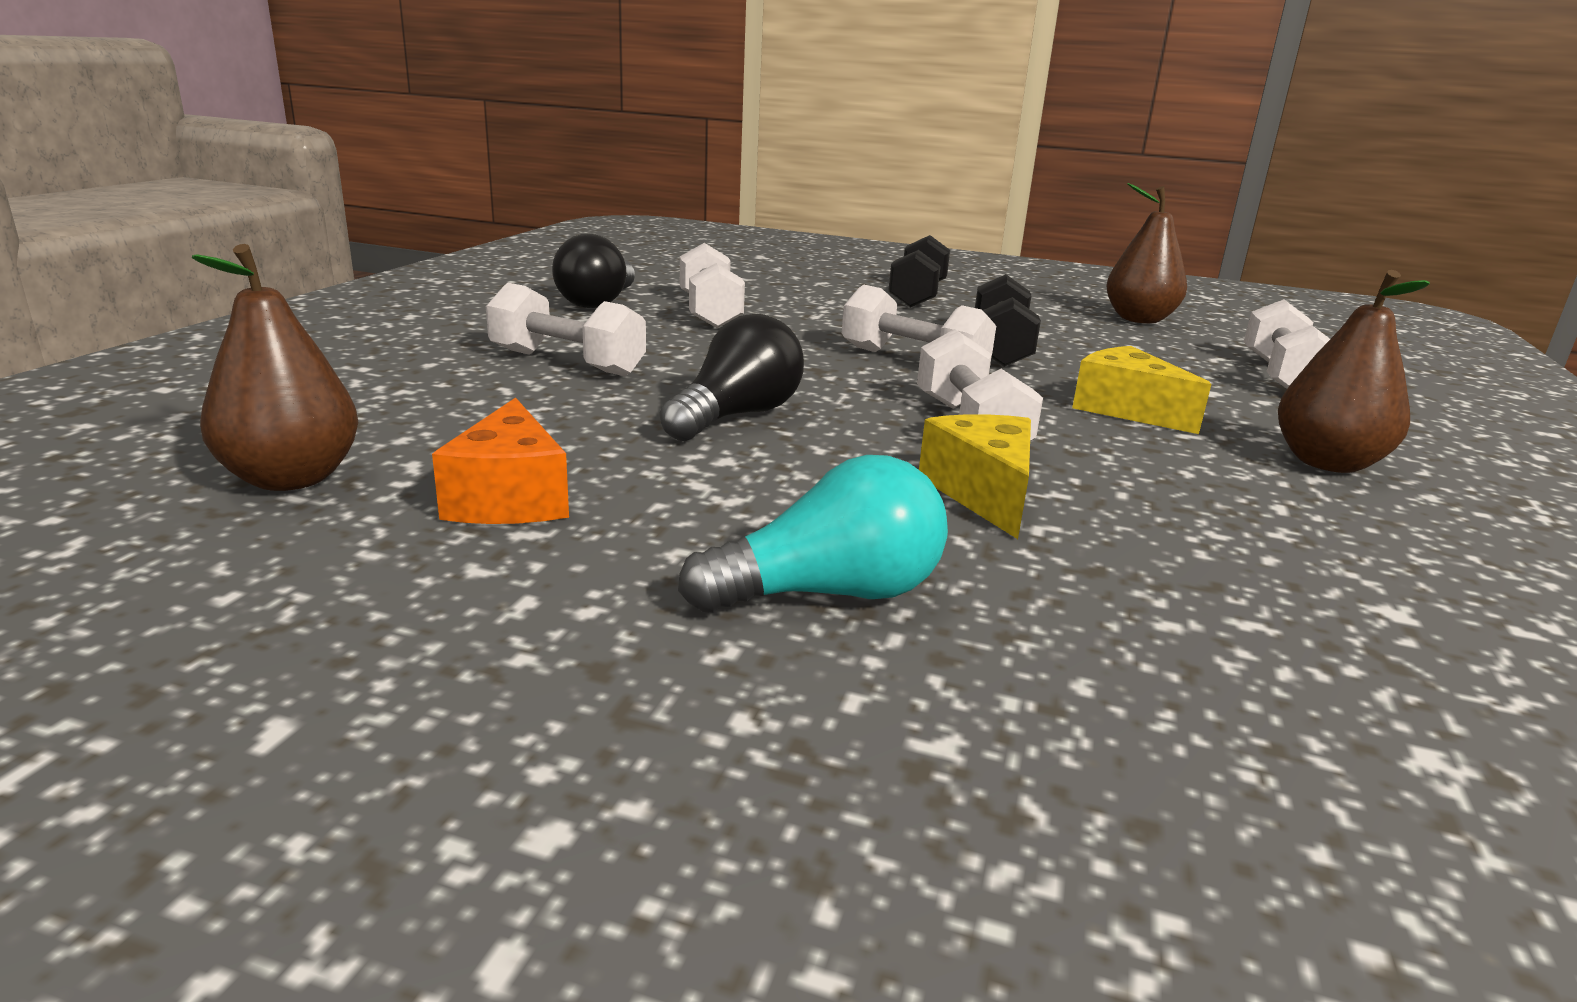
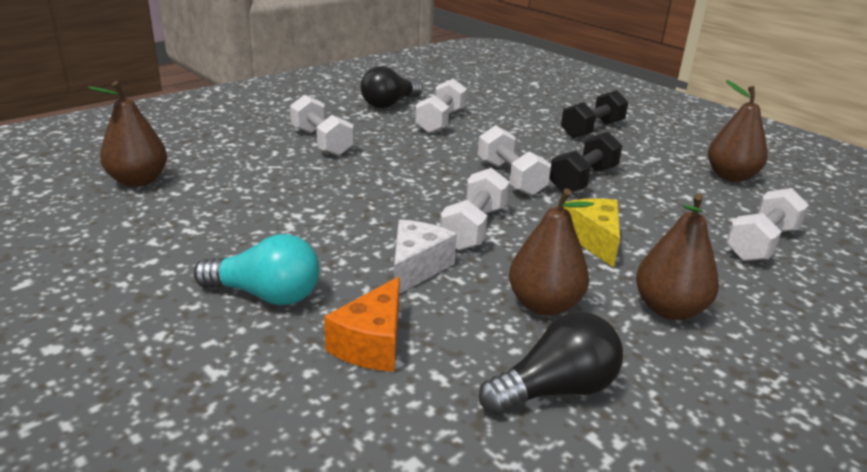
camera: 30 degrees right, 5 degrees up
(509, 498) = (203, 211): orange cheese -> orange cheese (371, 344)
(736, 416) = (359, 192): black light bulb -> black light bulb (555, 390)
(983, 493) = (416, 268): yellow cheese -> white cheese
(1205, 495) = (544, 305): none -> brown pear

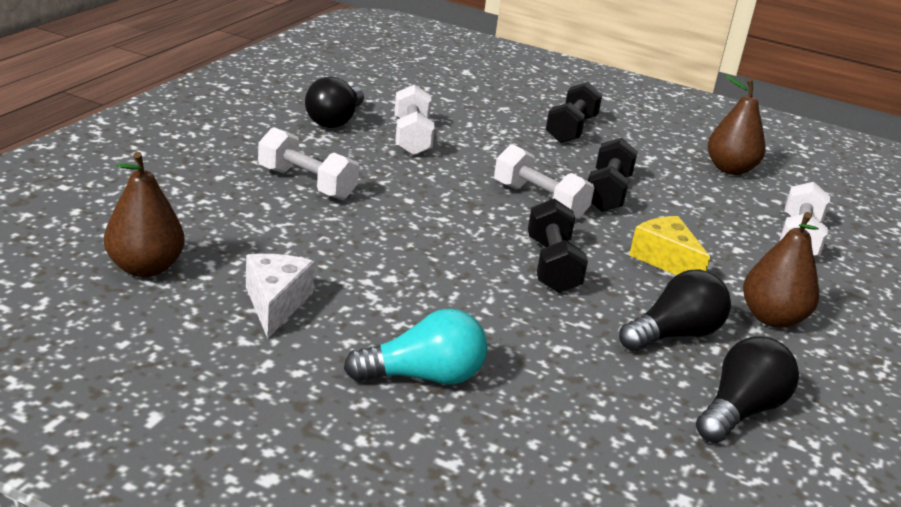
camera: 25 degrees left, 0 degrees up
(371, 344) = (563, 404): orange cheese -> none
(416, 268) = (536, 319): white cheese -> white cheese (276, 304)
(474, 228) = (552, 266): white dumbbell -> black dumbbell
(544, 305) = (674, 335): brown pear -> black light bulb

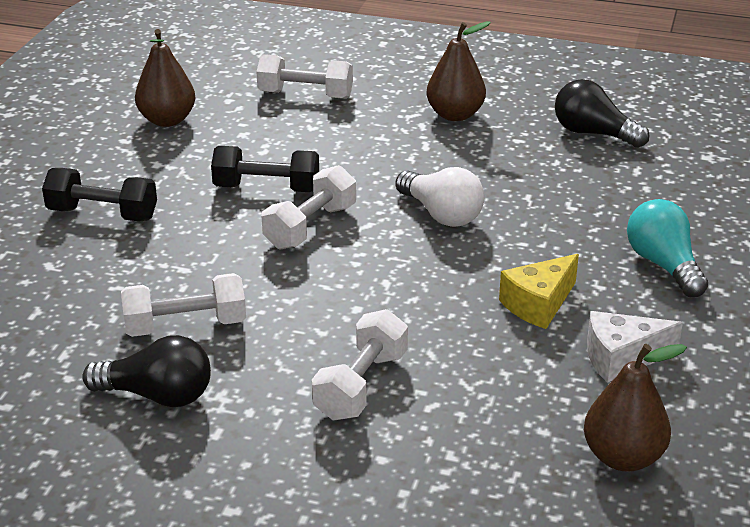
camera: 95 degrees left, 5 degrees up
(552, 266) = (441, 214): black dumbbell -> white light bulb
(665, 260) = (390, 158): yellow cheese -> yellow cheese (538, 304)
(674, 335) = (513, 156): black light bulb -> none

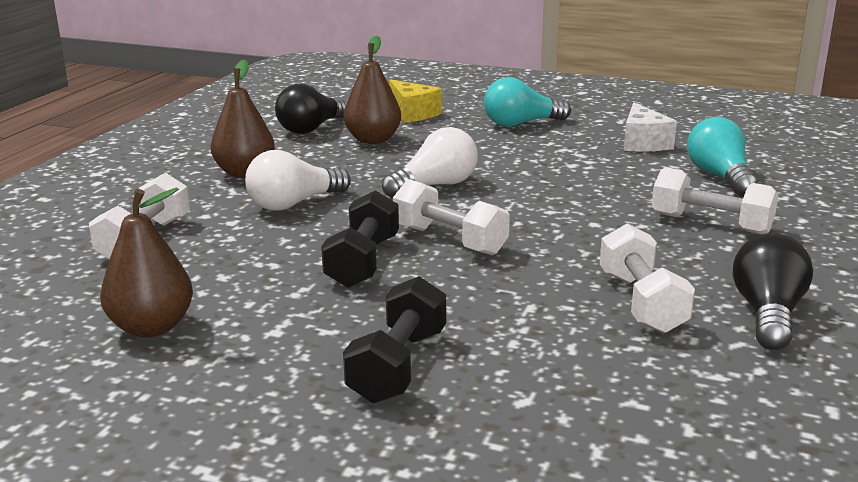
camera: 85 degrees left, 10 degrees down
(385, 146) = (294, 204): none -> white light bulb
(509, 410) = (720, 177): none -> turquoise light bulb
(538, 304) = (578, 161): yellow cheese -> yellow cheese (412, 113)
(623, 457) = (756, 150): brown pear -> brown pear (373, 140)

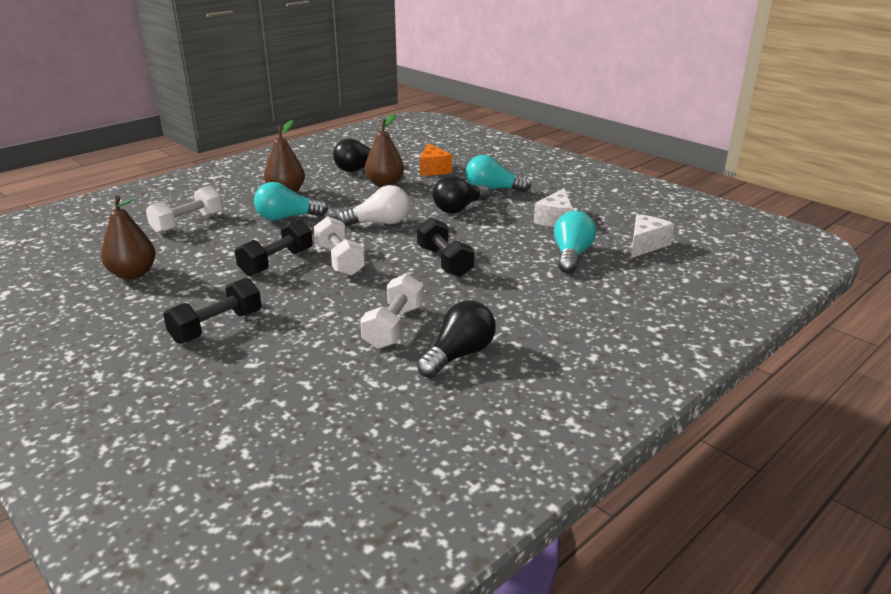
camera: 25 degrees right, 5 degrees up
(294, 204) = (287, 218): white light bulb -> turquoise light bulb
(412, 113) = (433, 169): yellow cheese -> orange cheese
(512, 151) = (459, 208): none -> black light bulb
(586, 213) = (444, 262): none -> black dumbbell
(711, 224) = (514, 287): white dumbbell -> none
(778, 150) = (646, 245): none -> white cheese

